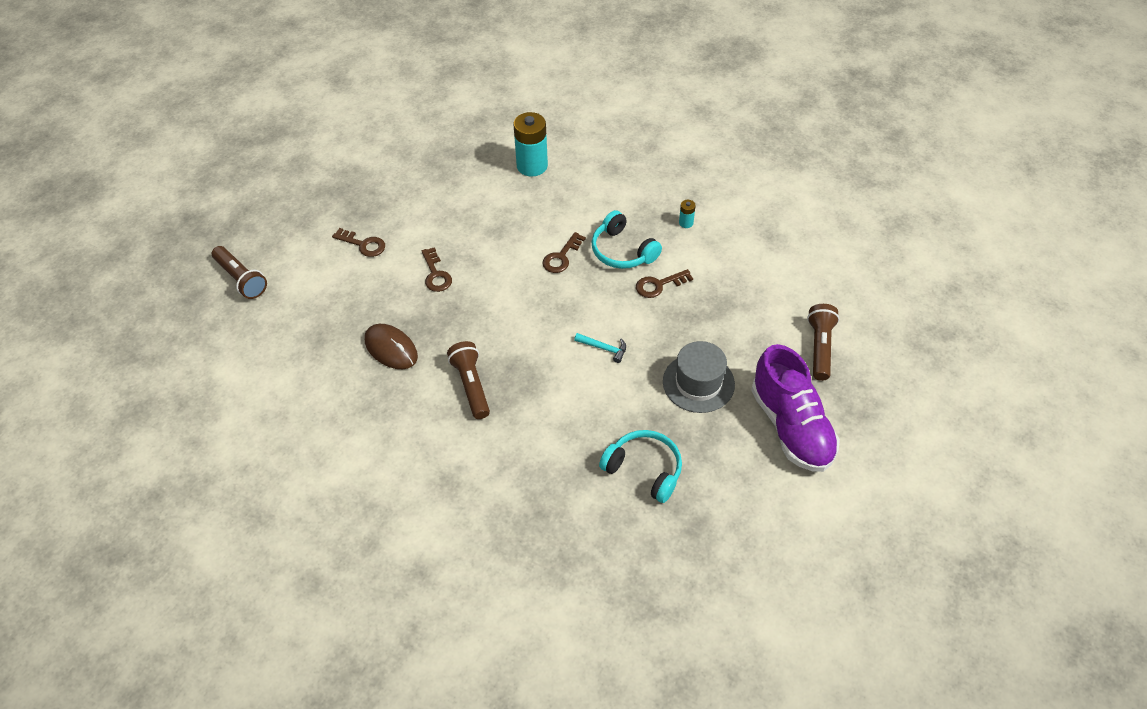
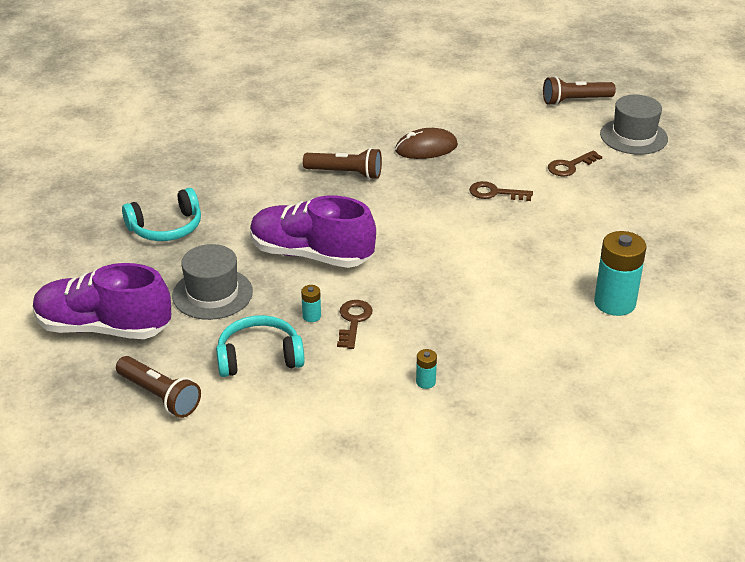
camera: 120 degrees right, 15 degrees down
(289, 222) = (633, 136): none -> grey hat
(561, 257) = (452, 272): brown key -> none
(604, 348) = (311, 255): turquoise hammer -> purple shoe
(622, 251) = (424, 316): turquoise headphones -> turquoise headphones (259, 357)
(673, 310) = (311, 316): none -> turquoise battery

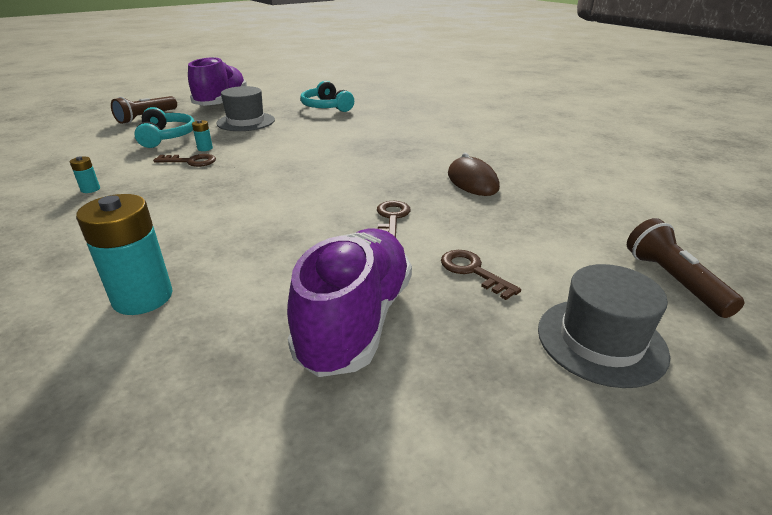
camera: 85 degrees right, 5 degrees down
(311, 255) = (286, 144): purple shoe -> purple shoe (356, 320)
(345, 173) = (410, 150): brown flashlight -> none

